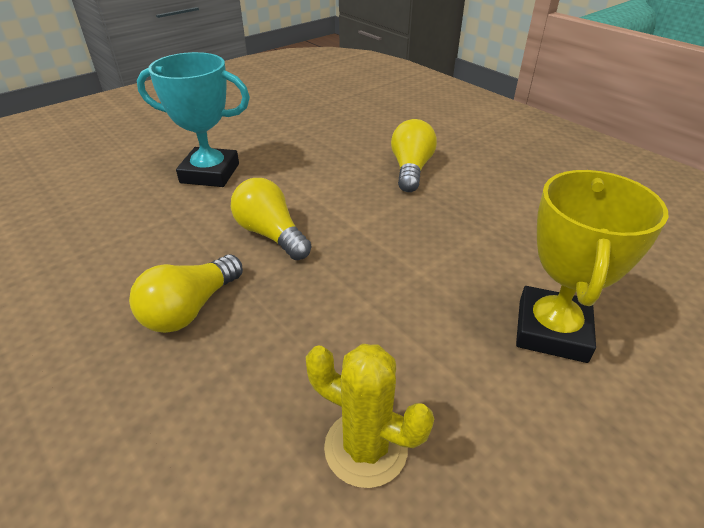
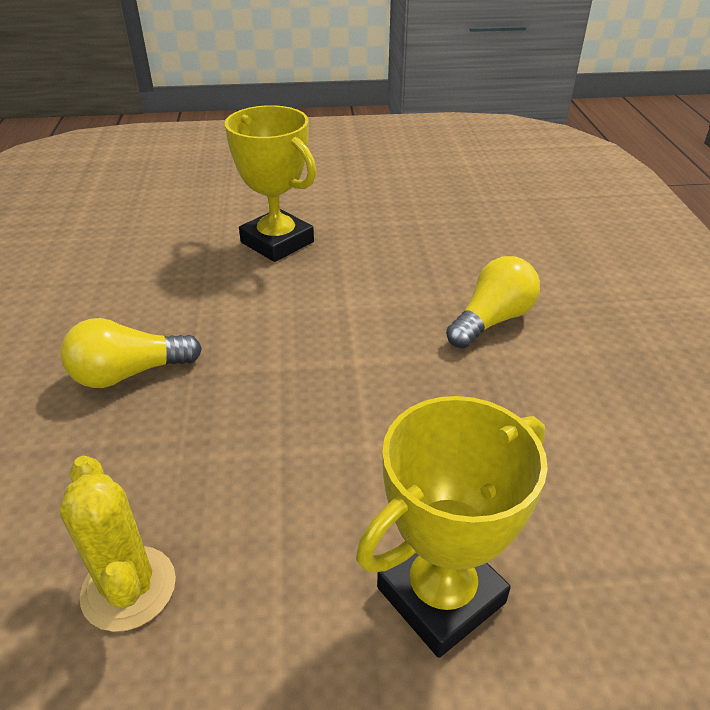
camera: 35 degrees right, 0 degrees up
(210, 173) = (277, 242): turquoise trophy -> yellow trophy
(271, 234) = (266, 332): yellow light bulb -> none

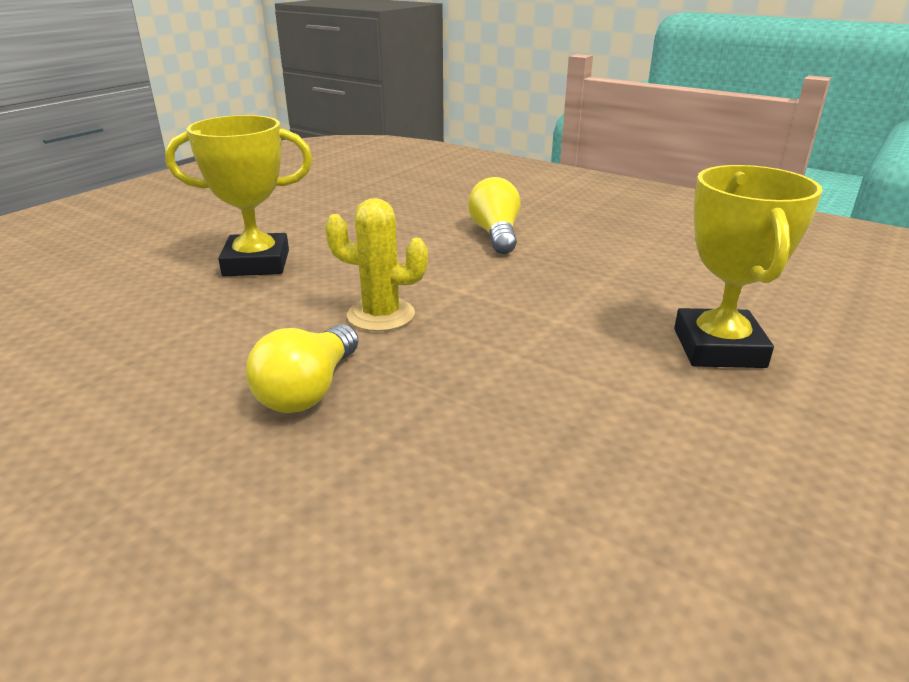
camera: 50 degrees left, 10 degrees down
(129, 588) = (586, 475): yellow cactus -> yellow cactus (381, 315)

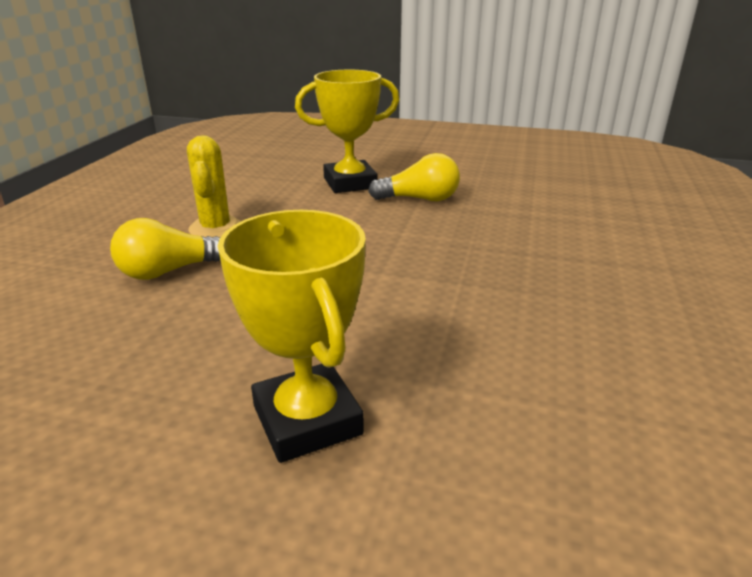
camera: 110 degrees left, 0 degrees up
(308, 390) = (517, 293): yellow light bulb -> yellow light bulb (419, 199)
(381, 315) = (385, 293): yellow cactus -> yellow cactus (215, 228)

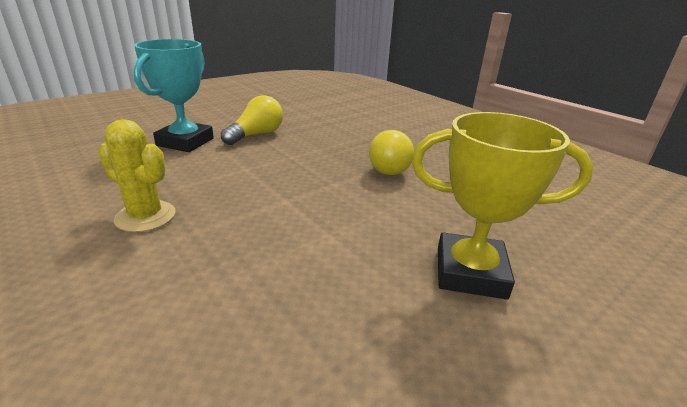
camera: 55 degrees left, 0 degrees up
(169, 271) = (184, 266): yellow light bulb -> yellow light bulb (390, 166)
(350, 183) = (185, 142): yellow trophy -> turquoise trophy

